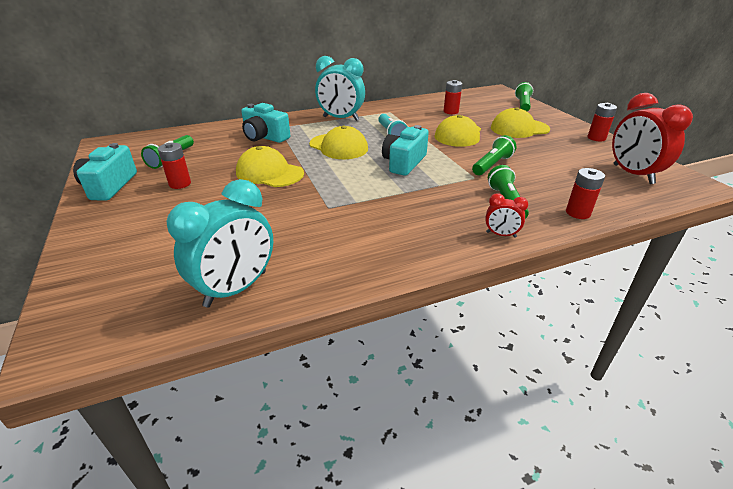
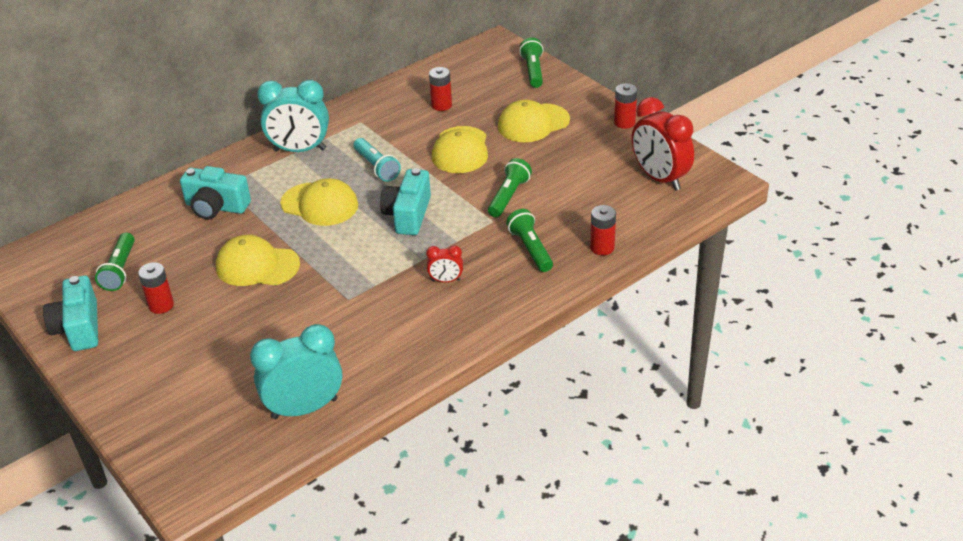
camera: 15 degrees left, 5 degrees up
(236, 289) = (305, 408): turquoise clock -> turquoise clock turned 135 degrees counterclockwise
(501, 235) = (530, 292): red clock -> red clock (446, 280)

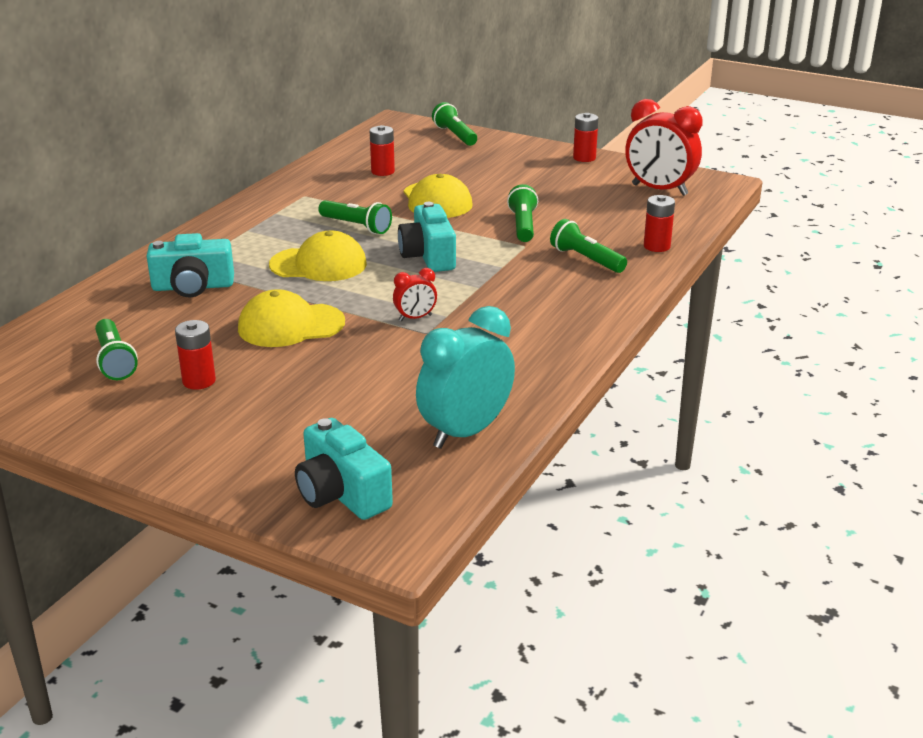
camera: 25 degrees left, 10 degrees down
(79, 327) = (104, 422): turquoise camera -> turquoise camera (341, 493)
(300, 150) = (253, 226): turquoise clock -> none
(376, 167) = (356, 226): turquoise flashlight -> green flashlight
(446, 280) = (521, 298): red clock -> red clock (415, 318)
(533, 123) = (493, 171): yellow cap -> none

